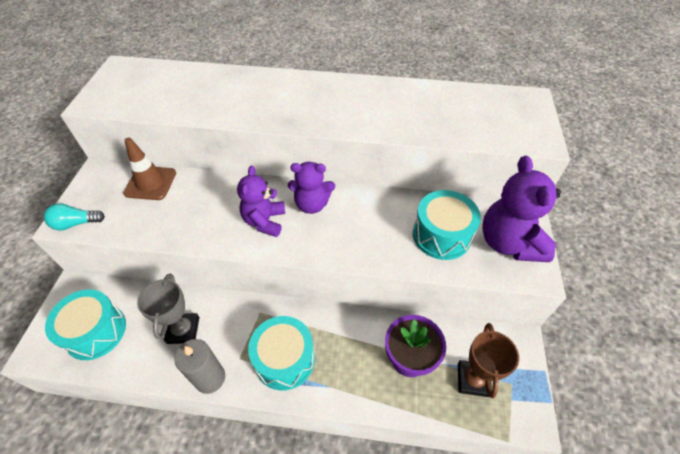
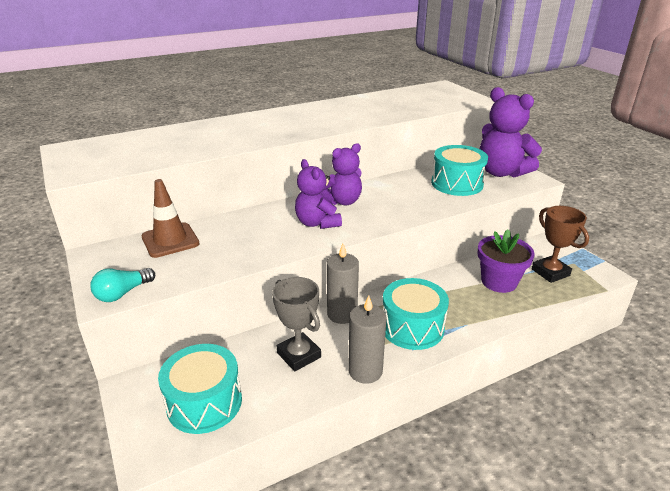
camera: 35 degrees left, 20 degrees down
(248, 309) = (342, 314): none -> grey candle

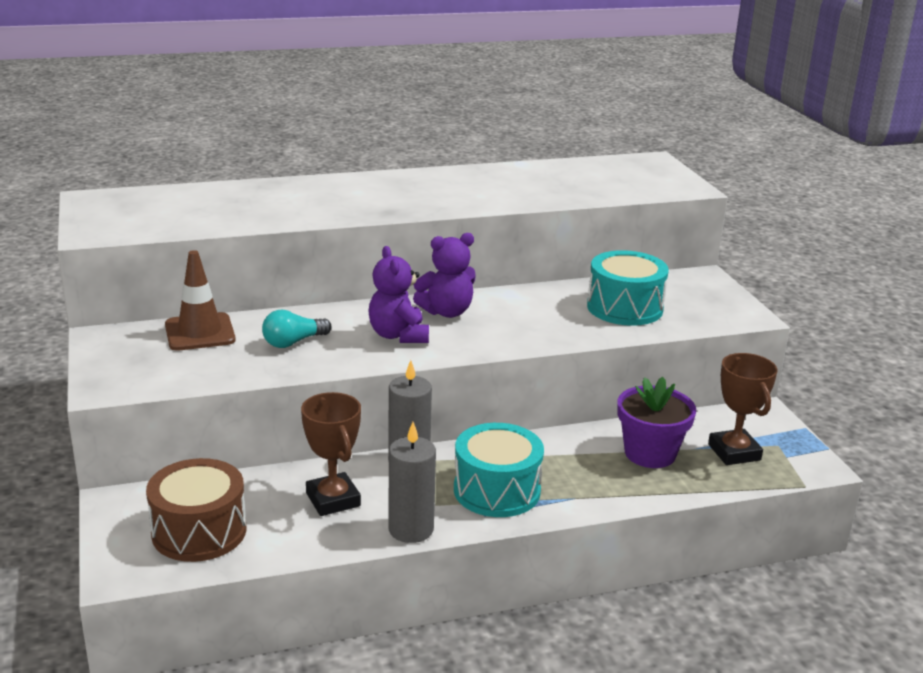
camera: 10 degrees right, 5 degrees down
(122, 293) = (125, 385): turquoise light bulb -> turquoise light bulb (293, 342)
(204, 402) = (199, 531): turquoise drum -> brown drum
(299, 355) = (333, 499): grey trophy -> brown trophy
(501, 172) = (702, 300): purple teddy bear -> none

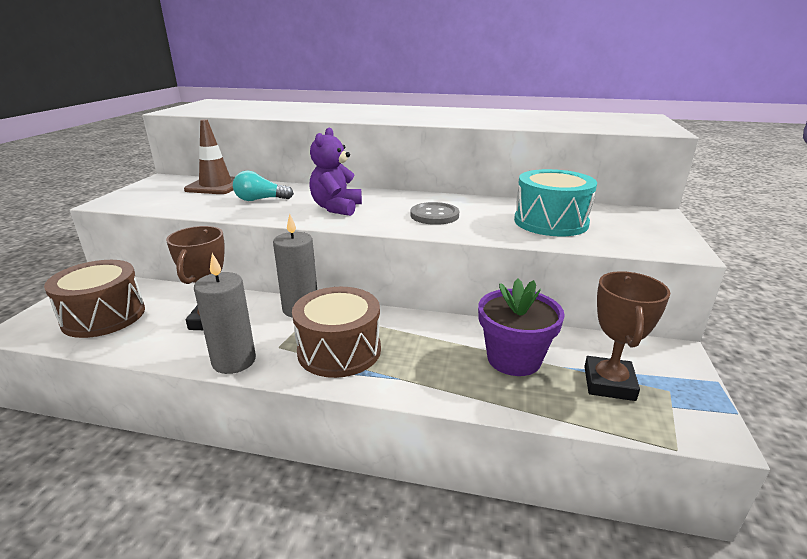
camera: 30 degrees right, 0 degrees up
(446, 312) = (394, 201): purple teddy bear -> none
(497, 490) = (339, 350): turquoise drum -> brown drum
(510, 323) = (434, 215): none -> grey button

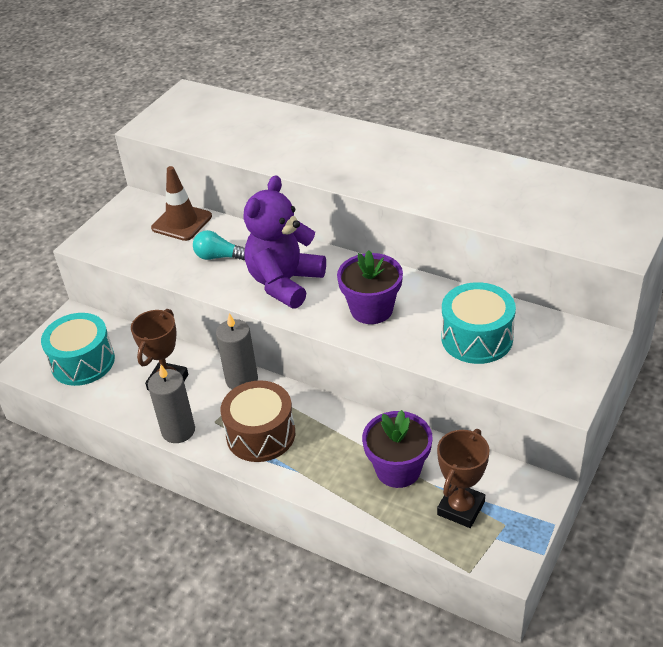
camera: 20 degrees right, 15 degrees up
(104, 316) = (83, 362): brown drum -> turquoise drum
(336, 208) = (285, 283): purple teddy bear -> purple teddy bear, size x1.51
(434, 215) = (371, 309): grey button -> purple flower pot

